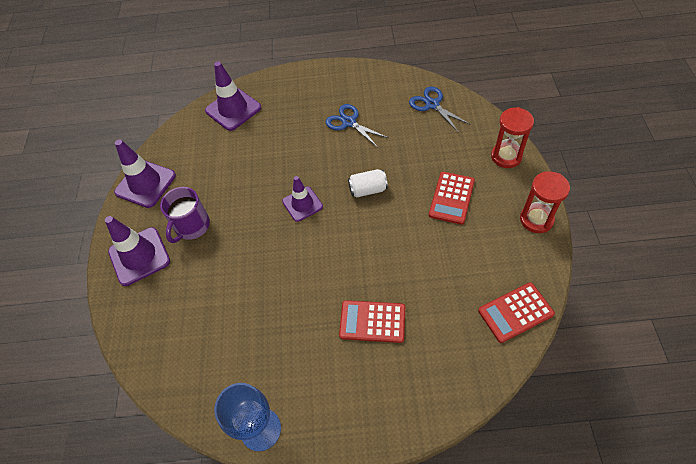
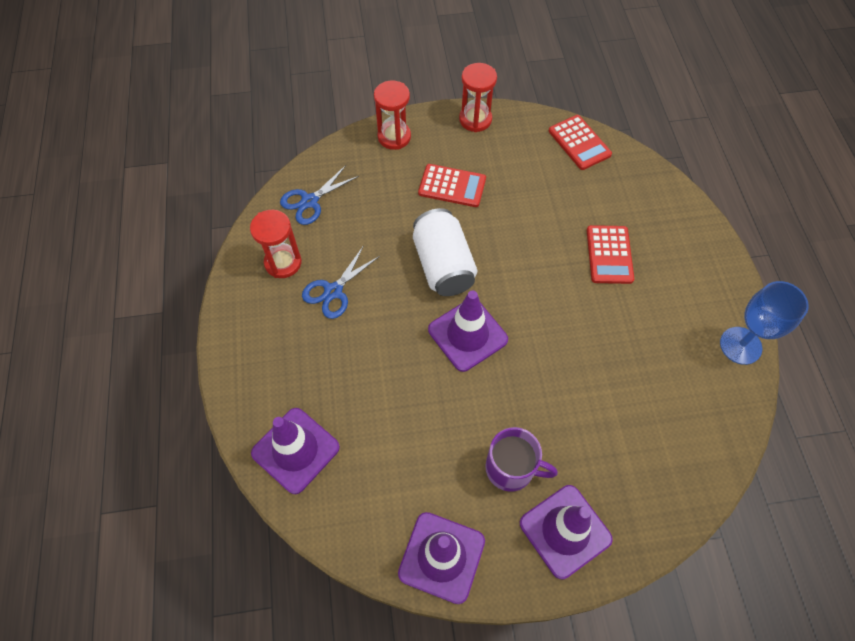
camera: 100 degrees left, 5 degrees up
(302, 204) = (467, 334): purple traffic cone -> purple traffic cone, size x1.53
(368, 190) = (443, 265): white can -> white can, size x1.78
(375, 93) = (283, 262): none -> red hourglass

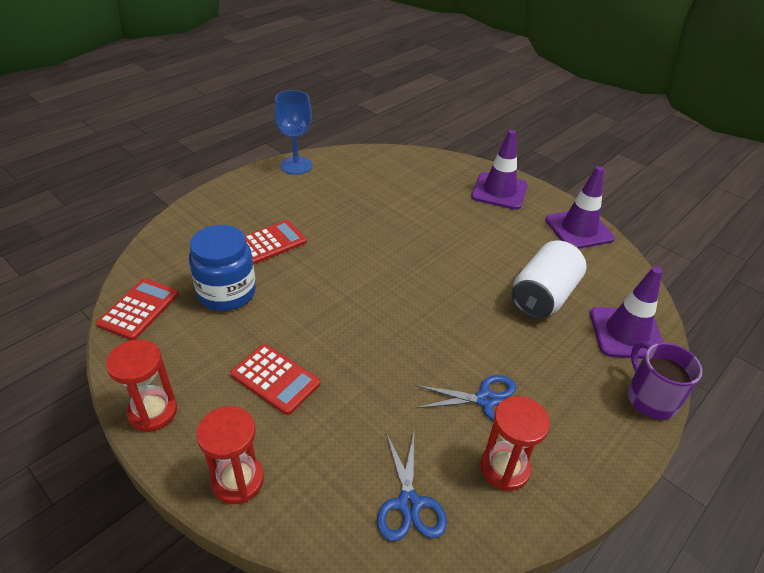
camera: 130 degrees left, 20 degrees down
(309, 201) = (409, 504): blue scissors -> blue scissors turned 75 degrees clockwise
(443, 265) = (377, 335): white can -> white can (543, 296)
(452, 186) = (275, 379): red calculator -> red calculator turned 150 degrees clockwise
(467, 334) = (426, 287): purple traffic cone -> none
(511, 468) = (493, 224): purple mug -> purple mug (650, 398)
(561, 198) = (227, 293): none -> blue jar

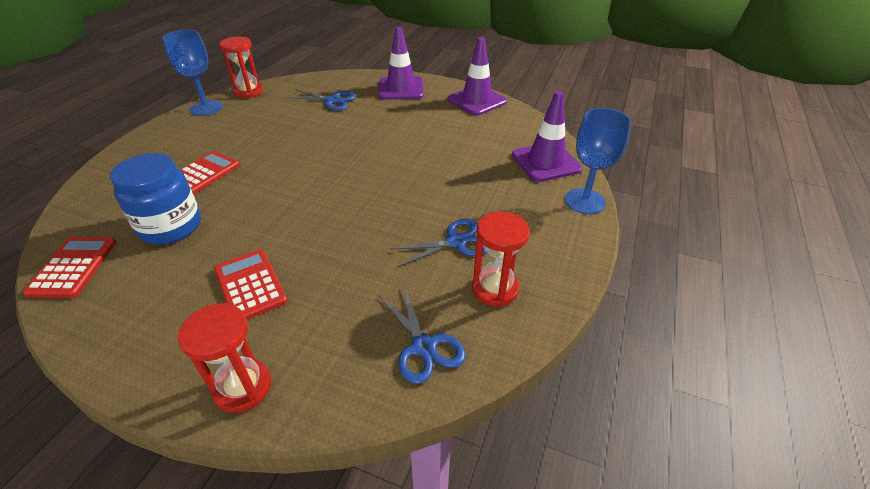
camera: 20 degrees left, 0 degrees up
(153, 412) = (122, 356): red hourglass -> red hourglass (248, 92)
(275, 379) = (250, 285): red calculator -> red calculator turned 135 degrees counterclockwise
(420, 188) = (332, 101): none -> blue scissors
(543, 296) = (470, 153): white can -> none
(650, 398) = (584, 201): purple mug -> blue goblet

